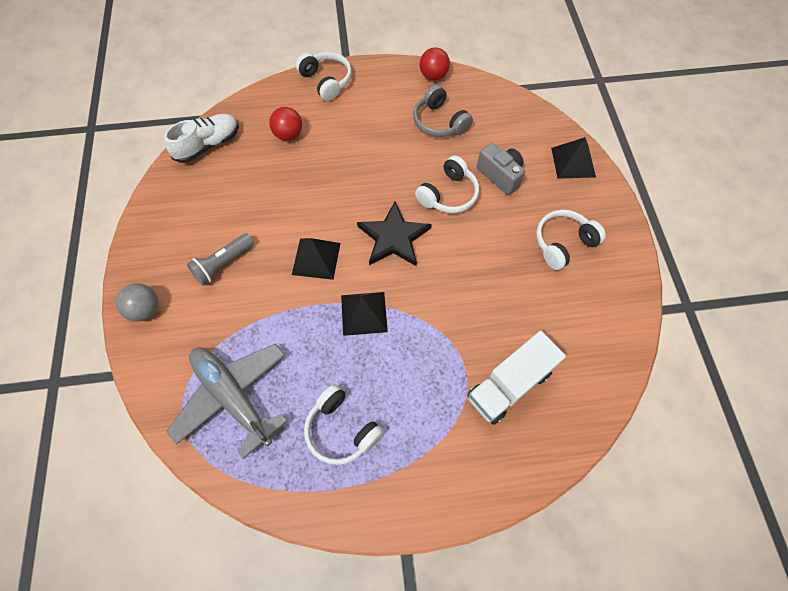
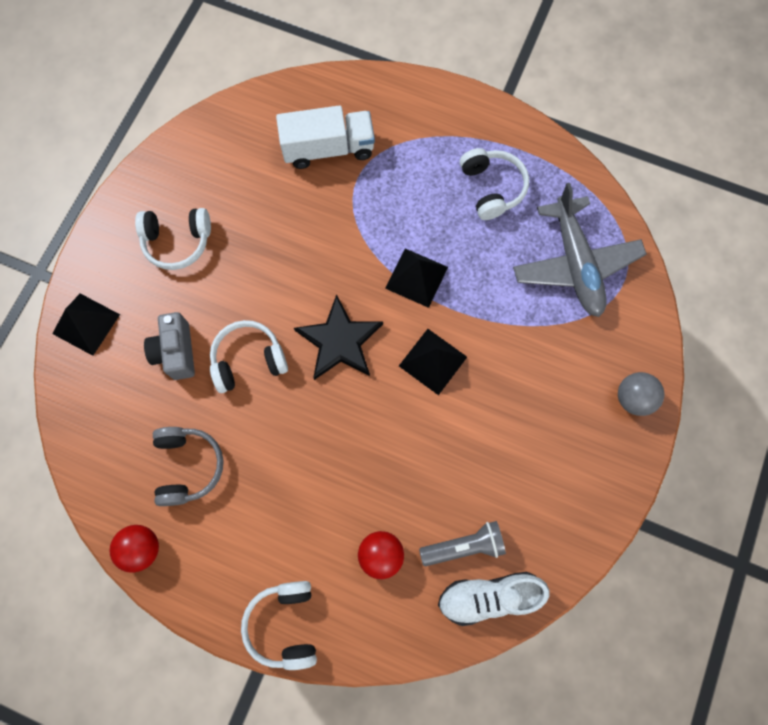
camera: 150 degrees left, 10 degrees up
(223, 264) = (533, 408): grey flashlight -> grey flashlight (464, 545)

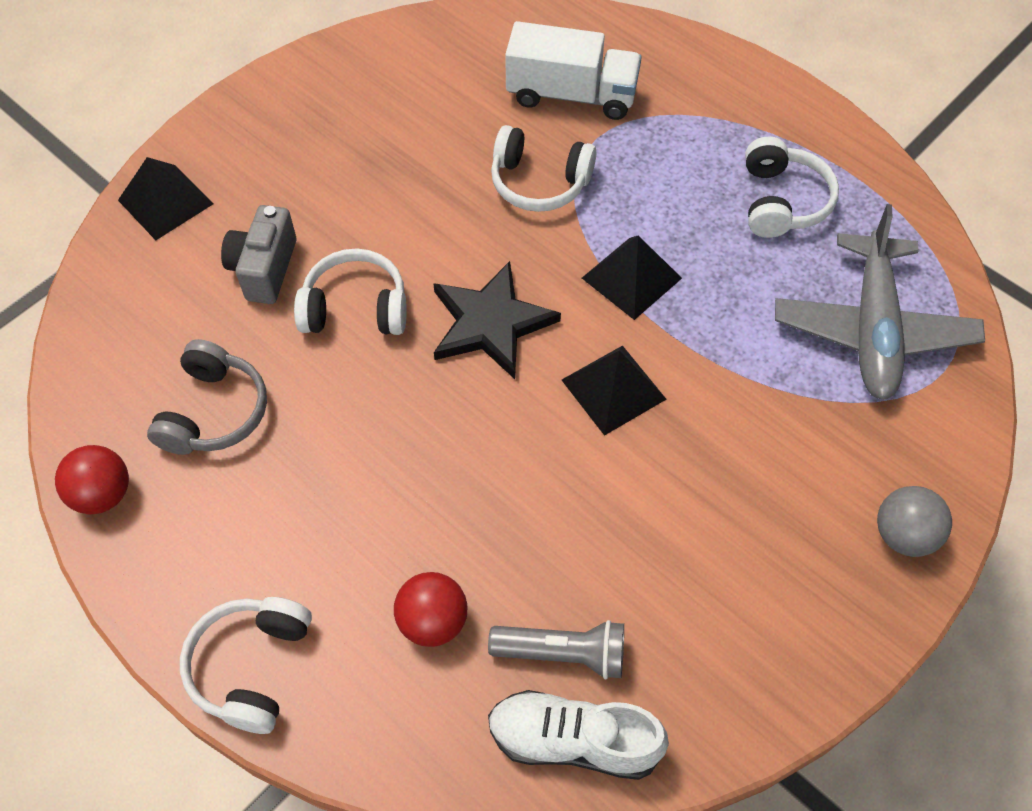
camera: 20 degrees right, 15 degrees down
(177, 241) = (326, 143): white headphones -> white headphones (539, 182)

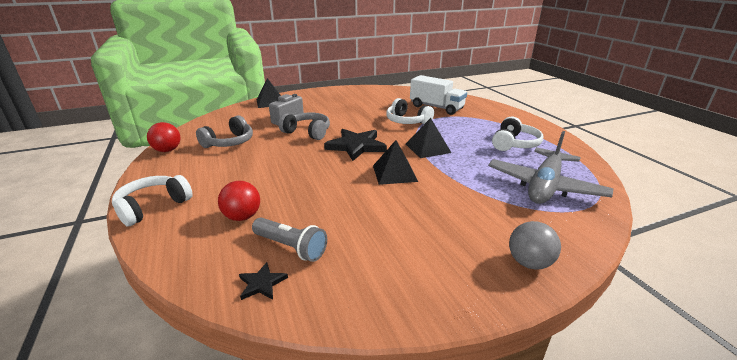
camera: 25 degrees right, 30 degrees down
(355, 308) = (307, 132): white headphones -> grey headphones
(573, 740) = (262, 283): white shoe -> black star

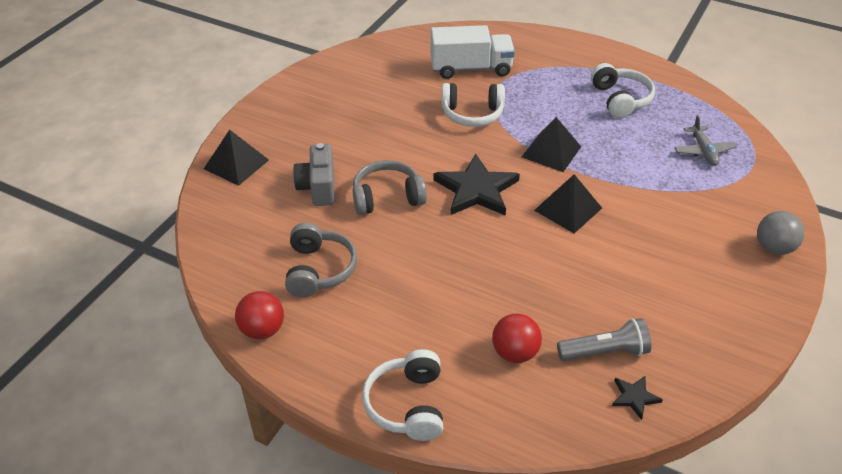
camera: 40 degrees left, 15 degrees up
(544, 186) = (703, 151): grey plane -> grey plane, size x0.50

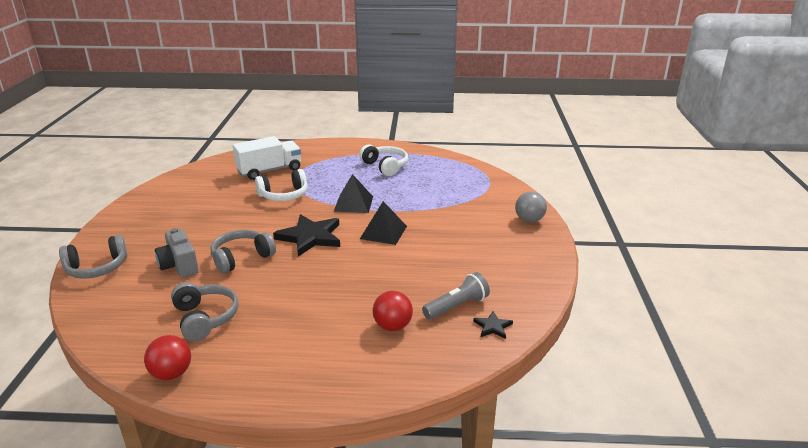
camera: 25 degrees left, 15 degrees down
(236, 164) = (97, 268): black pyramid -> grey headphones
(407, 405) = (326, 386): white headphones -> none
(703, 151) = (455, 181): grey plane -> none

